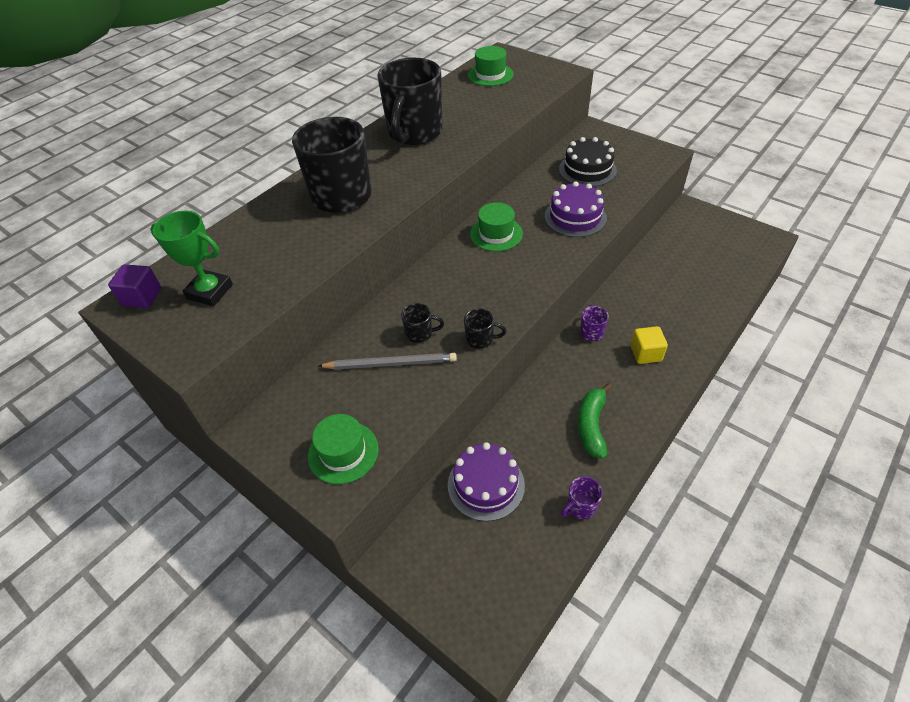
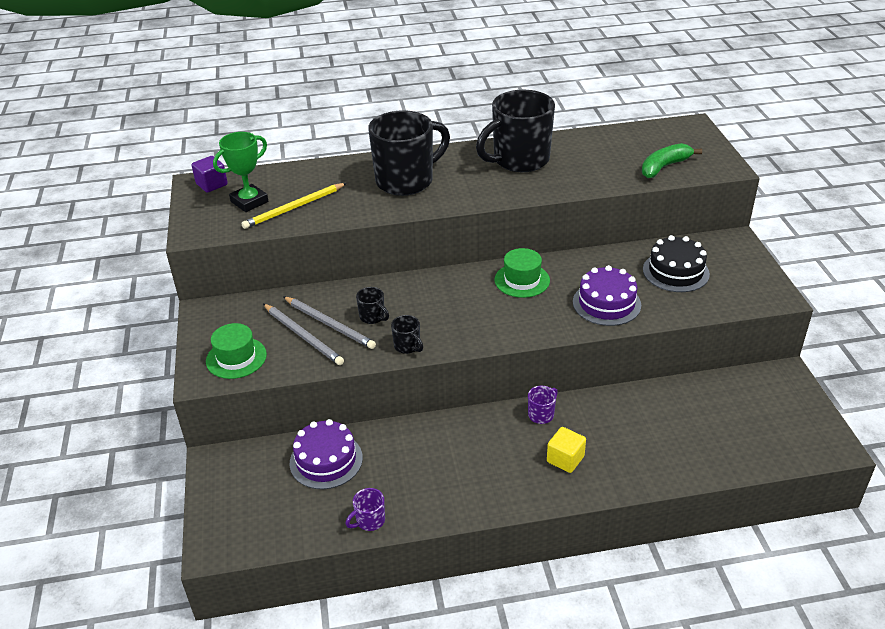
camera: 40 degrees right, 10 degrees down
(210, 291) = (249, 202): green trophy -> green trophy turned 75 degrees clockwise
(266, 272) = (294, 208): none -> yellow pencil
(381, 389) = (303, 336): none -> grey pencil
(490, 75) = (652, 140): green hat -> none
(580, 507) = (369, 521): purple mug -> purple mug turned 45 degrees counterclockwise
(591, 425) = (449, 477): green banana -> green banana (664, 167)

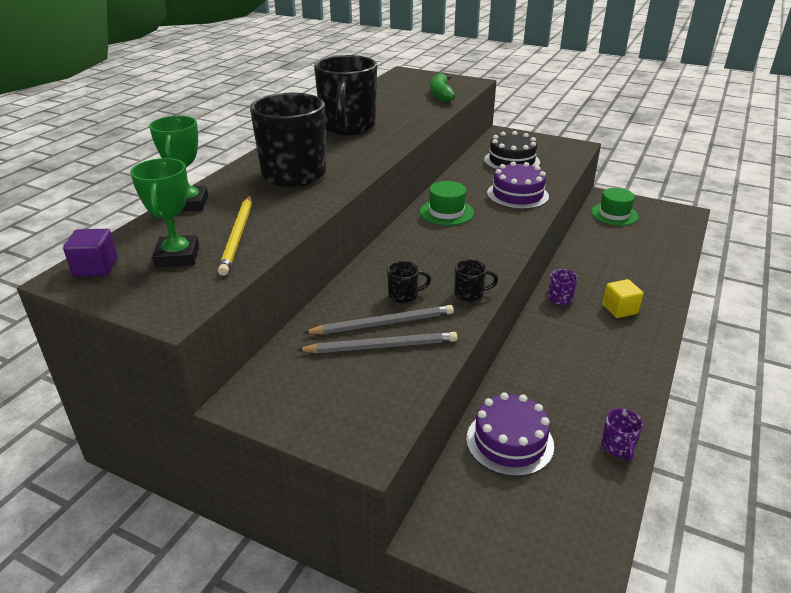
camera: 55 degrees left, 5 degrees down
(236, 358) = (362, 406): green hat -> green hat (614, 214)
(315, 168) = (188, 203): none -> green trophy

